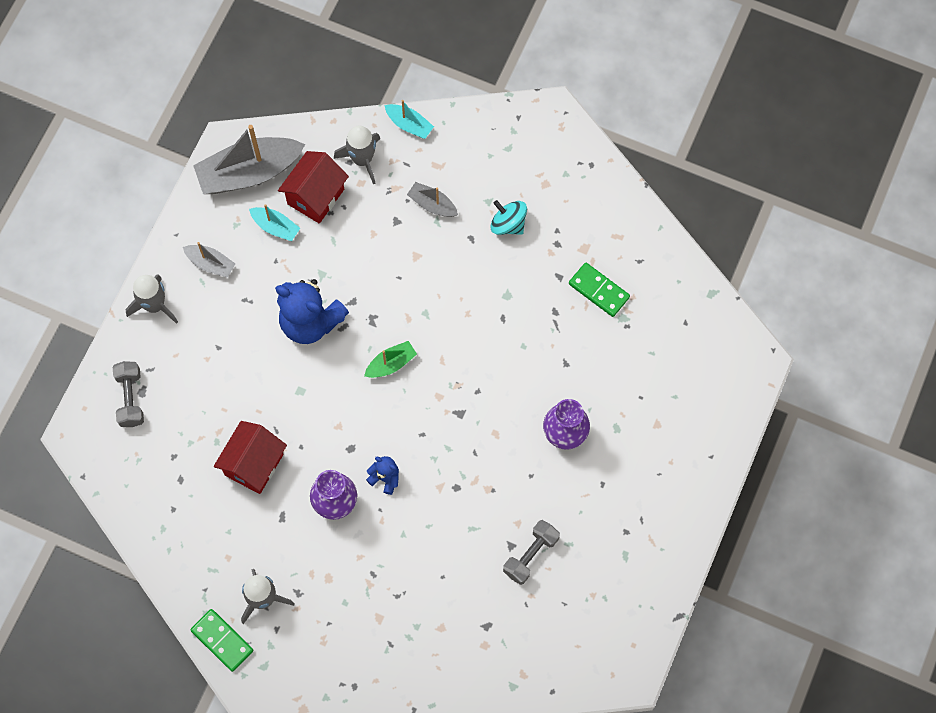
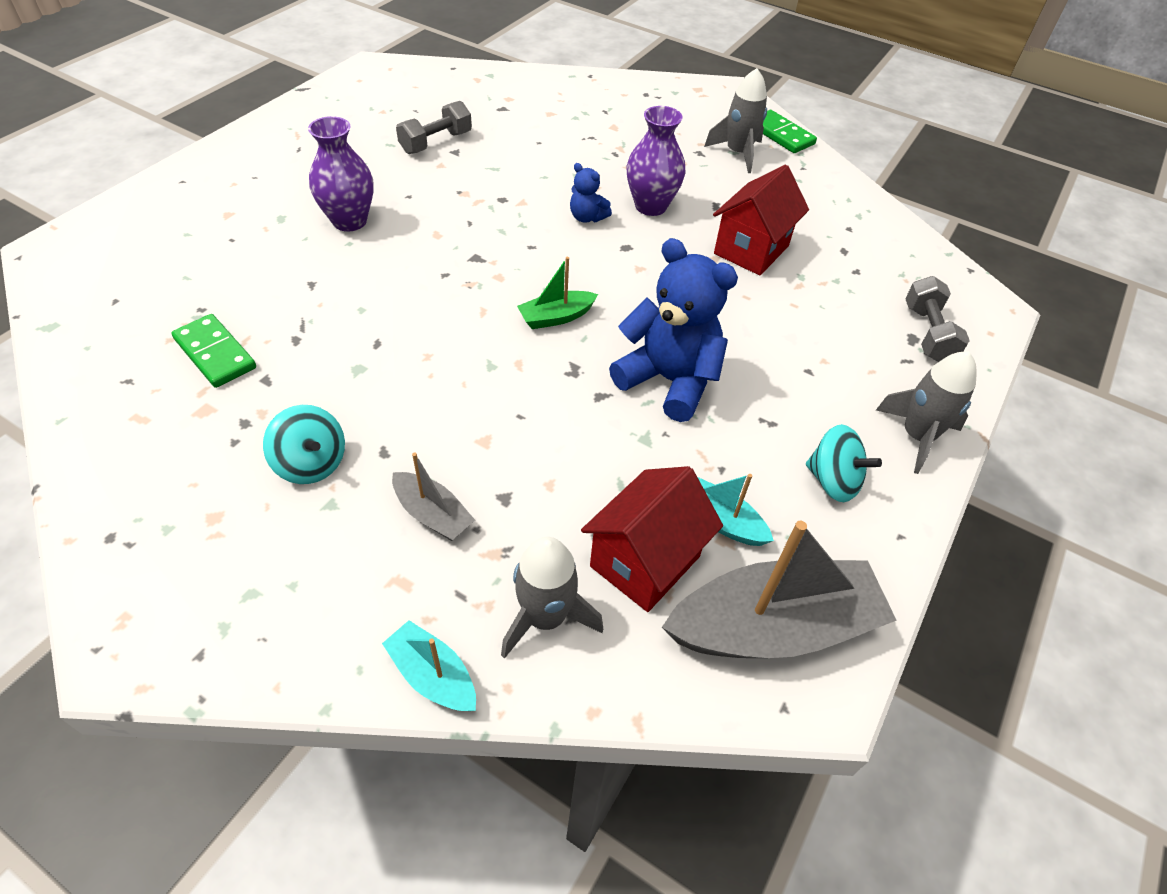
camera: 175 degrees left, 20 degrees down
(210, 264) = (833, 481): grey boat -> turquoise spinning top

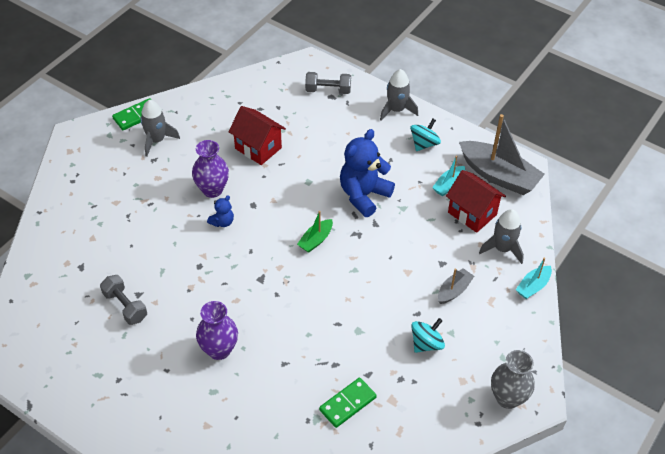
camera: 85 degrees left, 0 degrees up
(148, 595) = (507, 398): none -> grey vase
(556, 317) = (316, 240): green boat -> green boat turned 60 degrees clockwise
(773, 627) = (498, 175): grey boat -> grey boat turned 135 degrees clockwise

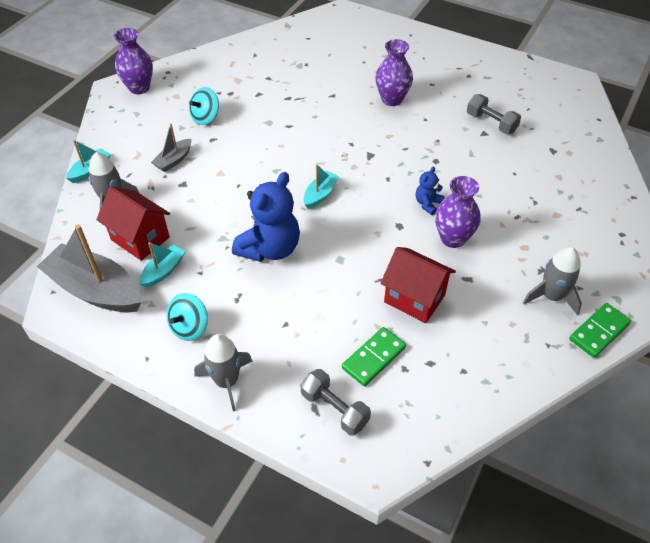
camera: 175 degrees right, 0 degrees up
(316, 240) = (320, 194): green boat -> turquoise boat
(328, 90) = (335, 409): grey dumbbell -> grey dumbbell turned 45 degrees clockwise
(347, 403) = (275, 75): green domino -> green domino (374, 358)
(507, 398) = (139, 88): grey vase -> purple vase

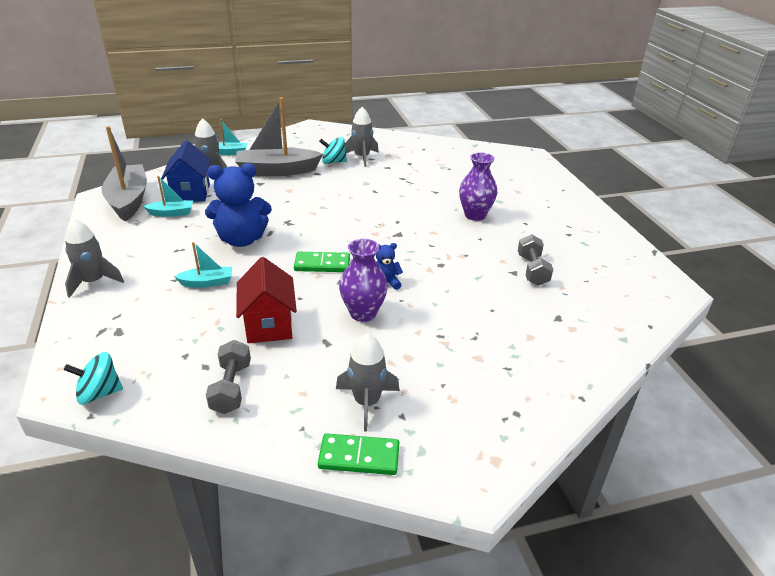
camera: 45 degrees right, 15 degrees down
(139, 88) = (325, 132): purple vase -> none
(140, 238) = (191, 193): red house -> blue house
(174, 160) = (277, 171): grey boat -> grey boat, size x2.03
(189, 327) = (130, 245): turquoise spinning top -> turquoise spinning top (99, 393)
(221, 97) = (362, 157): none -> grey rocket
(320, 194) = (324, 234): turquoise boat -> turquoise boat (207, 282)
(335, 409) = (109, 340): grey dumbbell -> grey dumbbell (231, 387)
(374, 358) = (181, 334): green domino -> green domino (322, 264)

